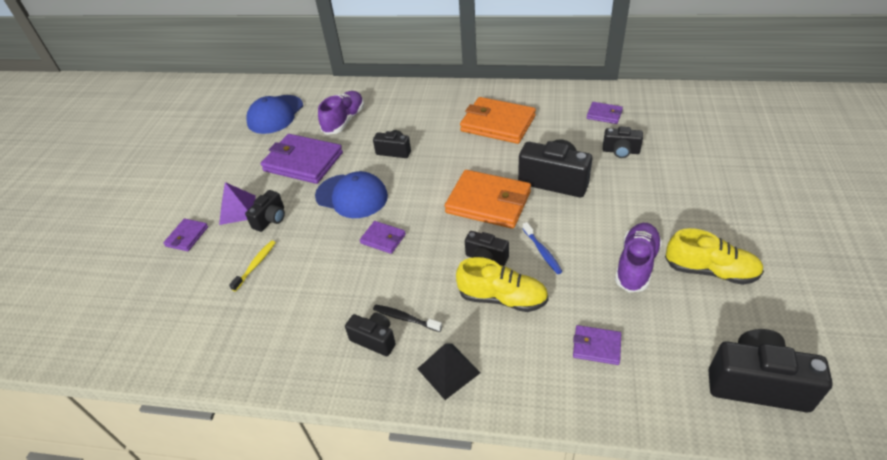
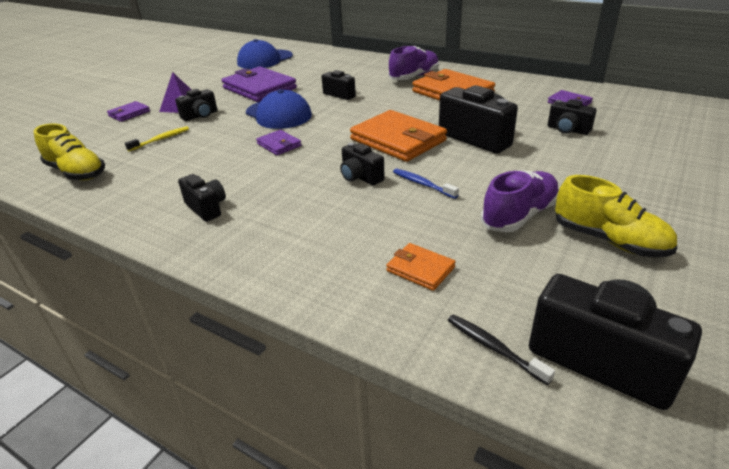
camera: 20 degrees right, 10 degrees down
(344, 121) = (316, 71): purple shoe -> purple shoe (414, 77)
(405, 318) = (247, 200): black toothbrush -> black toothbrush (494, 348)
(448, 370) = (251, 247): black pyramid -> none
(502, 298) = (352, 208): yellow shoe -> yellow shoe (76, 172)
(542, 252) = (422, 184): blue toothbrush -> blue toothbrush turned 135 degrees clockwise
(596, 346) = (420, 269): purple wallet -> orange wallet

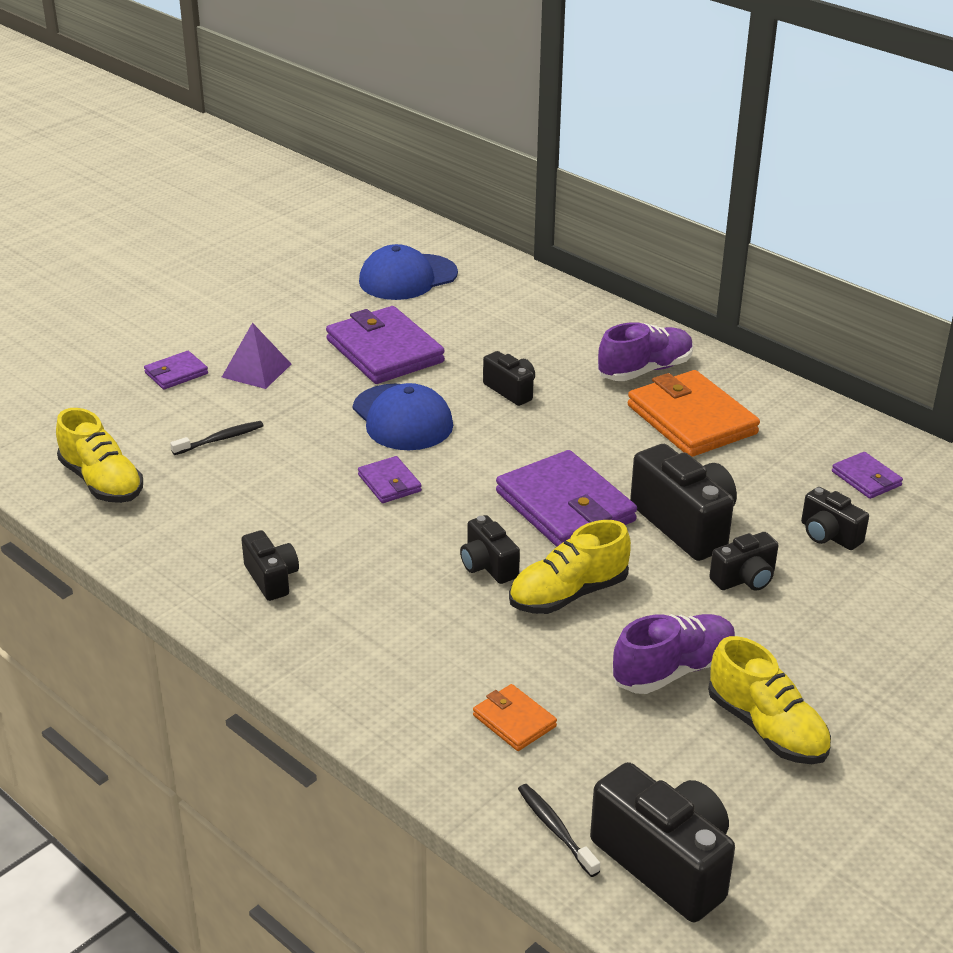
camera: 10 degrees right, 0 degrees up
(161, 139) = (220, 439): yellow toothbrush -> black toothbrush
(200, 116) = (283, 399): black camera -> black camera (745, 579)
(398, 140) = (565, 507): orange wallet -> purple wallet
(422, 184) = (568, 594): blue toothbrush -> yellow shoe

